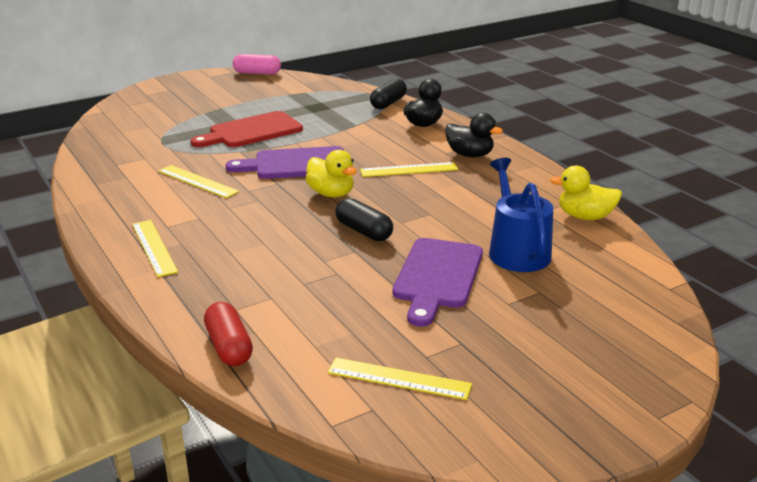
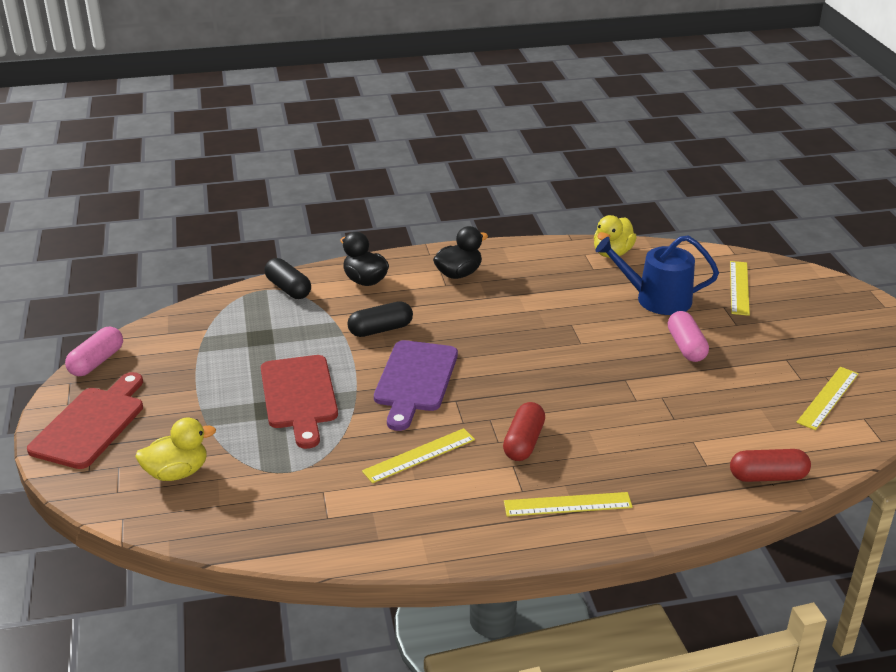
camera: 70 degrees left, 5 degrees up
(191, 85) = (91, 424): none -> red cutting board
(232, 218) = (523, 442): none -> red capsule
(331, 194) = (500, 370): yellow duck -> yellow duck (177, 472)
(363, 231) = (589, 367): black capsule -> black capsule (380, 329)
(409, 170) = (471, 314): yellow ruler -> yellow ruler (739, 287)
(437, 277) = (686, 347): purple cutting board -> pink capsule

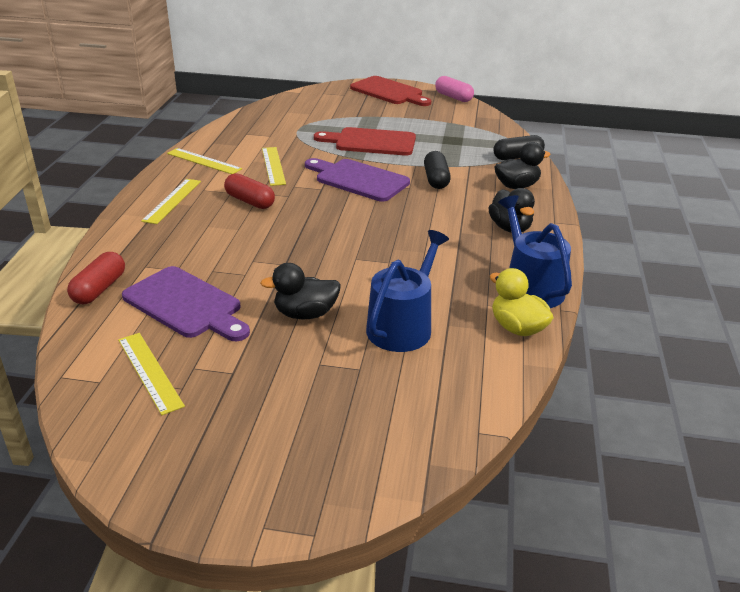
camera: 110 degrees right, 0 degrees up
(177, 472) = (325, 106): yellow duck -> none
(550, 254) = (530, 286): none -> blue watering can
(686, 347) = (305, 314): pink capsule -> black duck
(736, 413) = (186, 304): none -> purple cutting board
(739, 287) = (392, 399): yellow ruler -> yellow ruler (204, 161)

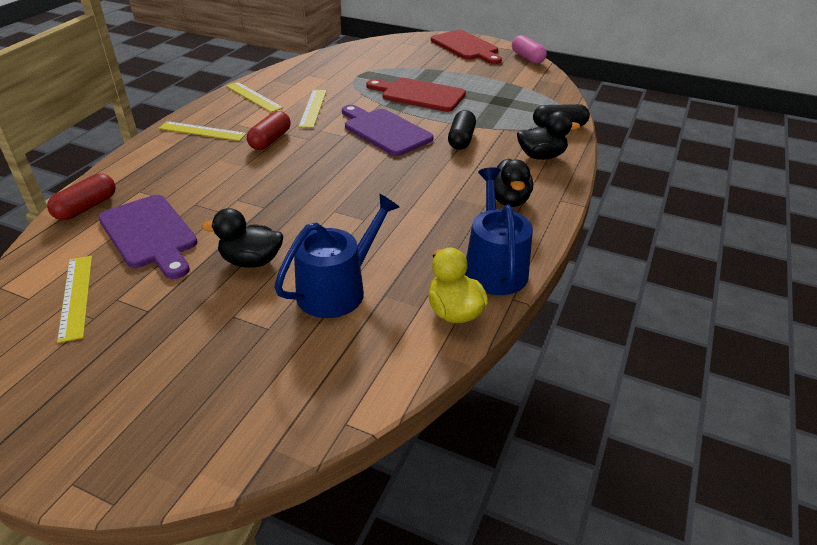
camera: 15 degrees right, 5 degrees up
(172, 200) = (202, 131): yellow ruler -> yellow ruler turned 75 degrees clockwise
(250, 201) = (270, 140): red capsule -> red capsule turned 60 degrees clockwise

